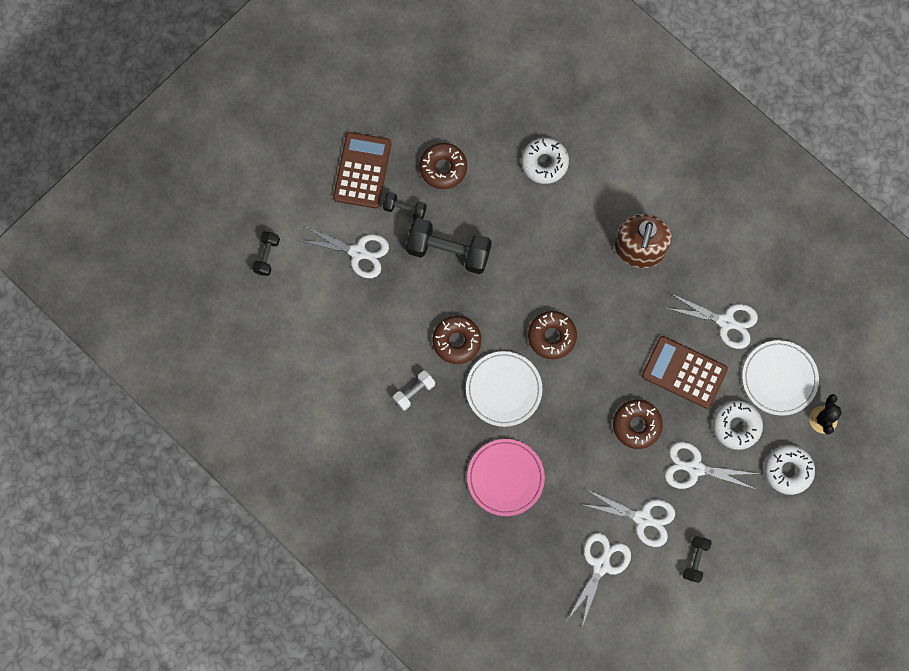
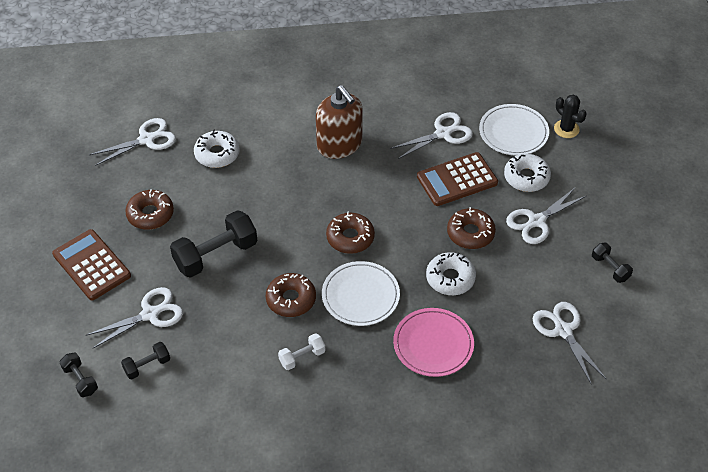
camera: 50 degrees left, 25 degrees down
(405, 209) = (153, 260): black dumbbell -> black dumbbell (147, 366)
(414, 392) = (302, 357): white dumbbell -> white dumbbell turned 60 degrees clockwise
(642, 518) = (548, 278): white scissors -> white scissors (146, 139)
(788, 470) = (587, 171): white donut -> white donut (450, 278)

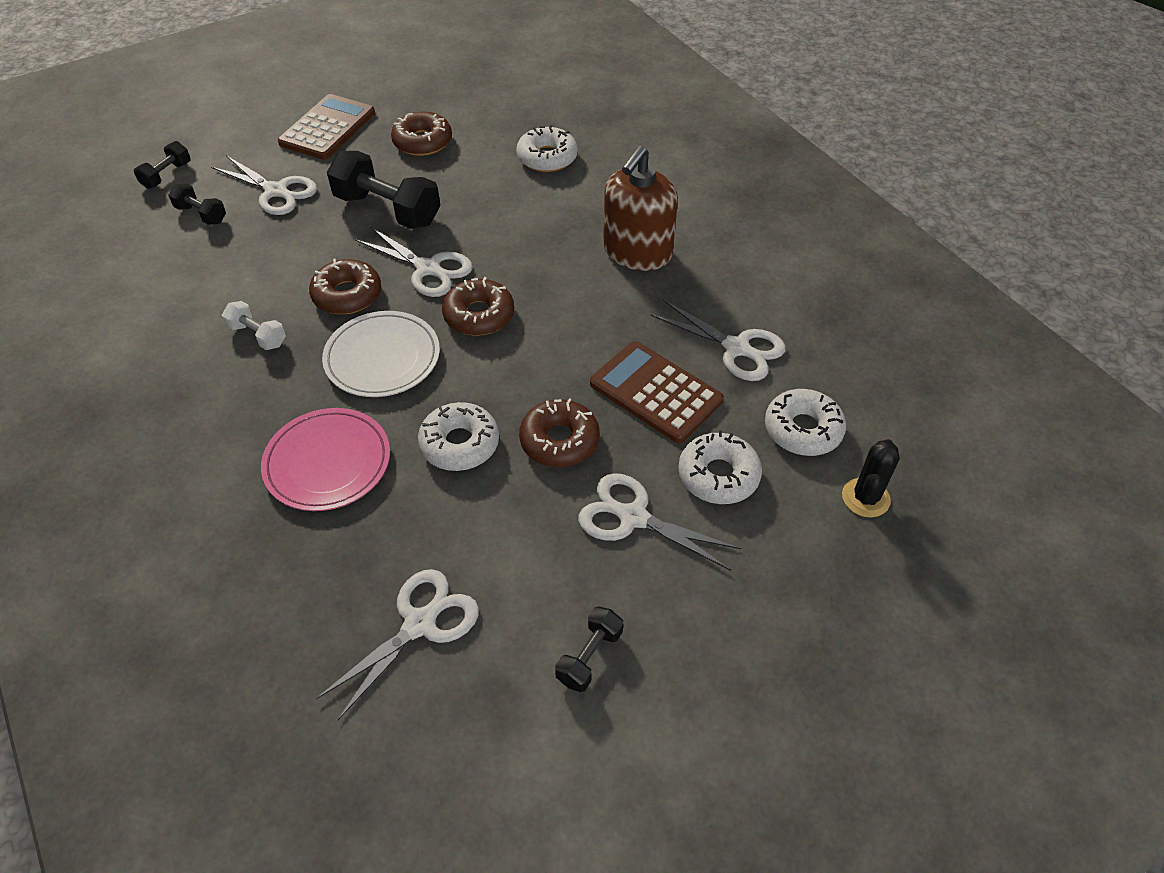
camera: 65 degrees right, 0 degrees up
(146, 139) = (533, 101): white scissors -> white scissors (428, 269)
(513, 132) = (802, 430): white plate -> white donut

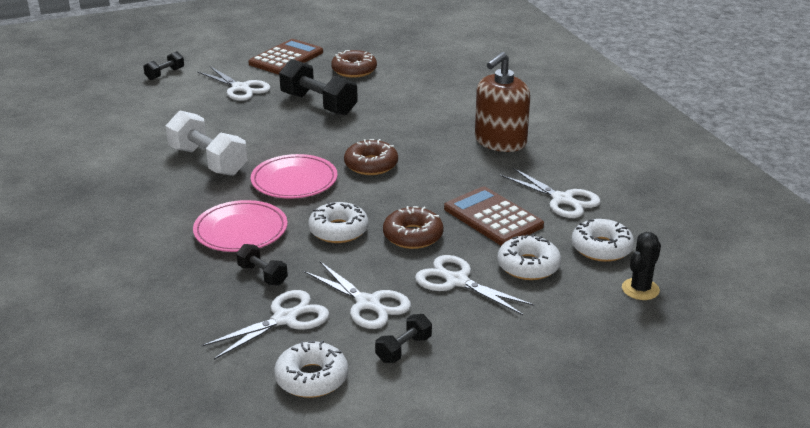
camera: 10 degrees right, 20 degrees down
(201, 214) = (184, 96): black dumbbell -> black dumbbell (262, 275)
(257, 335) = (208, 161): white dumbbell -> white dumbbell, size x1.94
(347, 295) = (277, 146): brown donut -> none
(382, 358) = (294, 181): white plate -> pink plate
(428, 269) = (340, 137): white scissors -> white scissors (368, 303)
(547, 157) = (445, 86): white donut -> white donut (311, 378)

